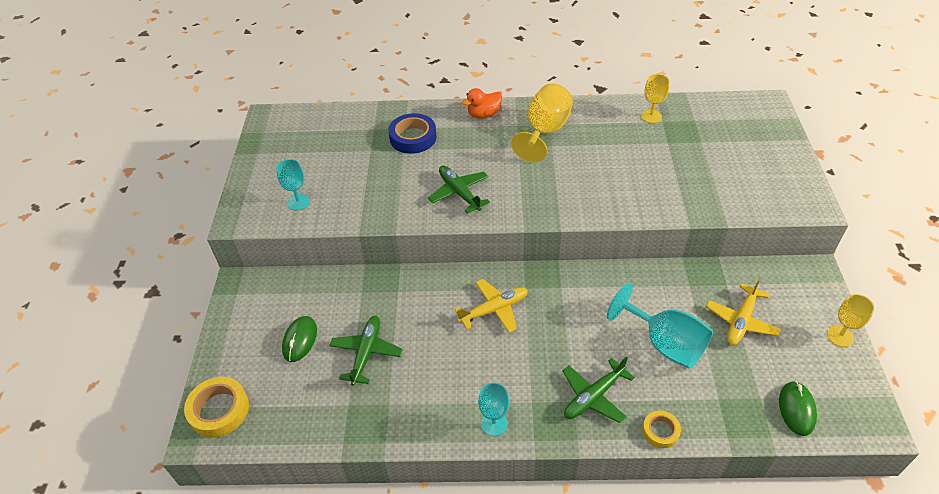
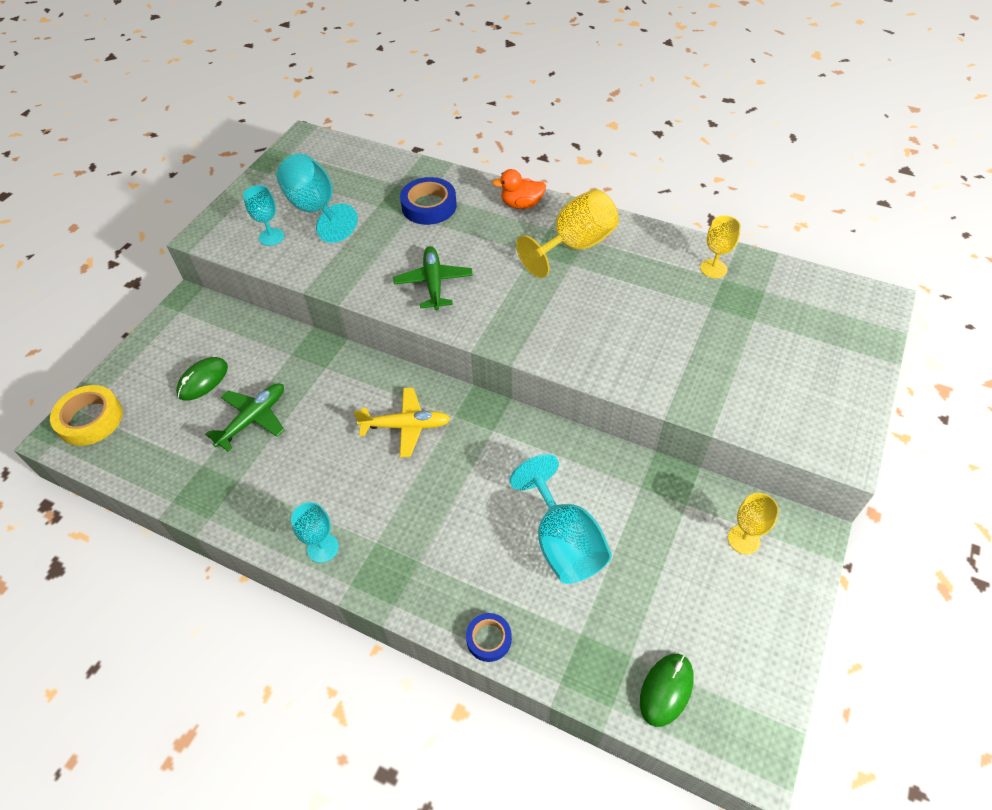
camera: 25 degrees right, 5 degrees up
(321, 169) = (316, 210): none -> turquoise goblet
(594, 396) = (444, 566): green plane -> none
(660, 431) = (489, 639): yellow tape -> blue tape
(741, 320) = (673, 554): yellow plane -> none
(840, 336) = (786, 627): yellow goblet -> yellow goblet (743, 539)

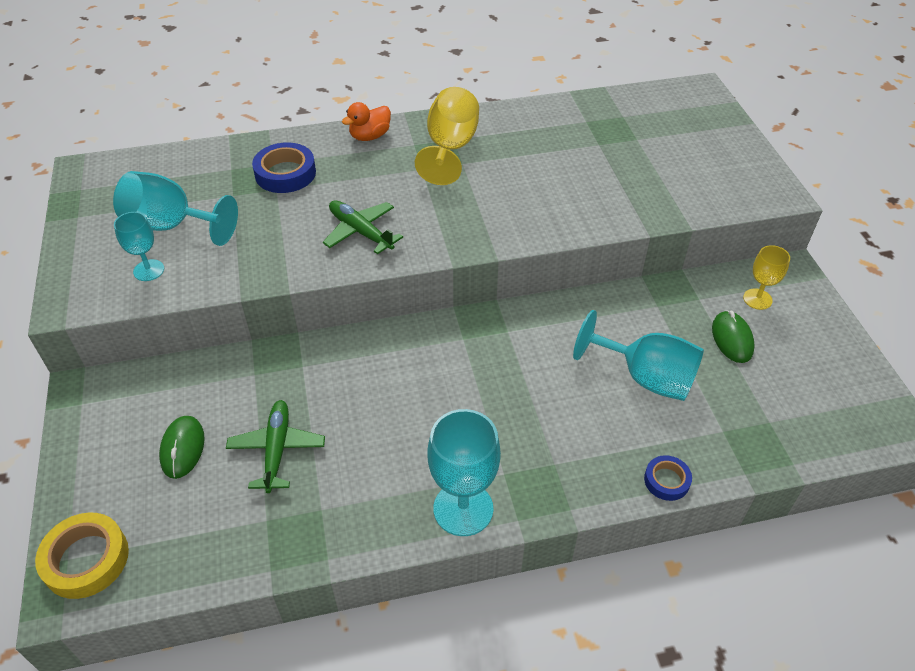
camera: 40 degrees left, 5 degrees down
(323, 548) = (463, 509): turquoise goblet -> turquoise goblet, size x1.73
(405, 426) = (430, 370): yellow plane -> none
(666, 690) = (813, 427): green mouse -> green mouse (732, 339)
(713, 268) = (572, 117): yellow goblet -> none

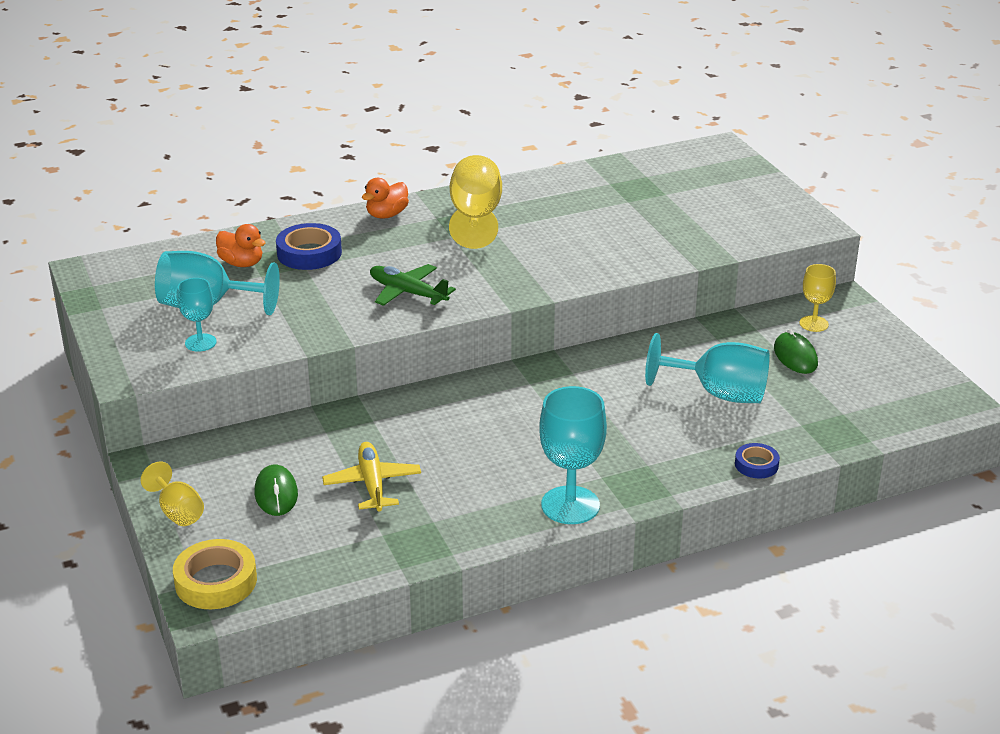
camera: 10 degrees left, 15 degrees down
(84, 458) = (178, 512): none -> yellow goblet
(221, 178) = (242, 263): none -> orange duck
(277, 450) = (372, 484): green plane -> yellow plane

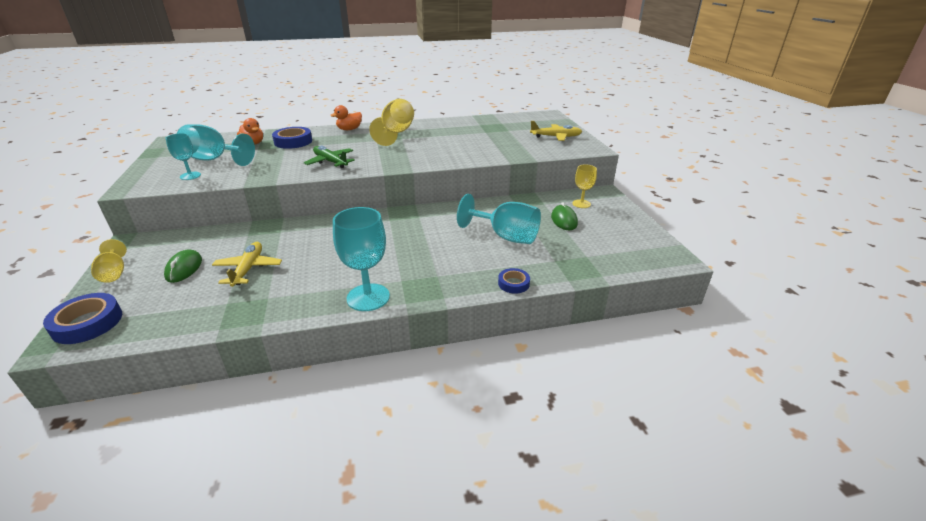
camera: 10 degrees right, 0 degrees up
(216, 581) = (87, 323): yellow tape -> blue tape
(750, 203) = (555, 137): none -> yellow plane

